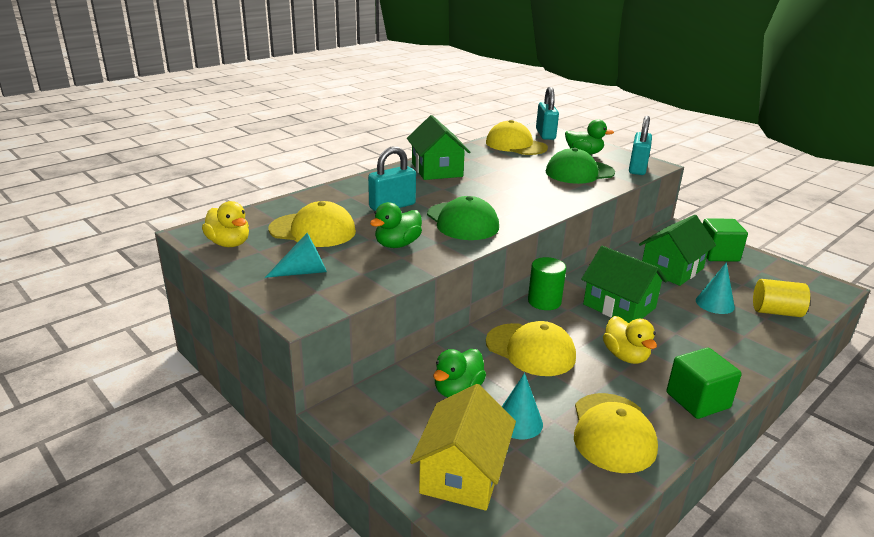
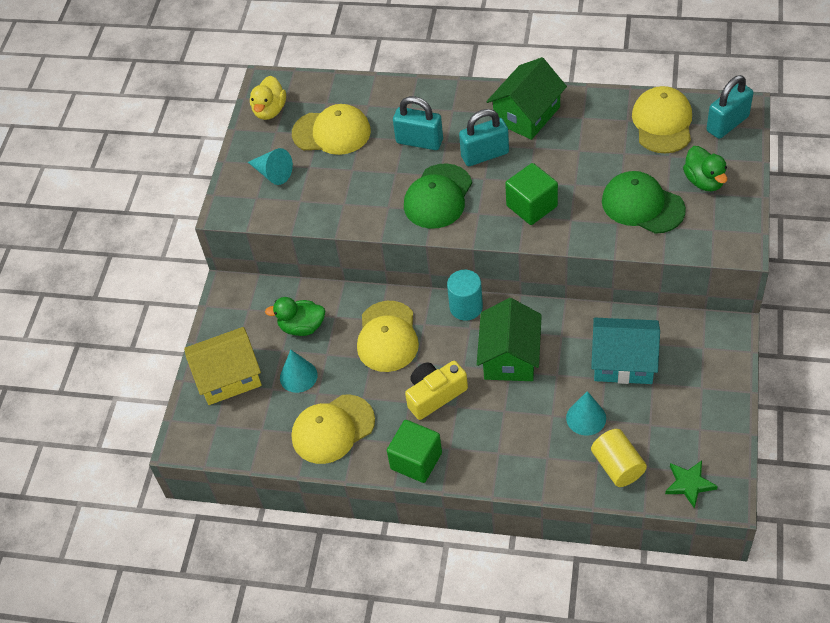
camera: 60 degrees right, 25 degrees up
(313, 230) = (332, 132): yellow cap -> yellow cap turned 60 degrees counterclockwise
(397, 244) = (359, 188): green duck -> none
(544, 301) = (466, 307): green cylinder -> turquoise cylinder
(625, 356) = (435, 395): yellow duck -> yellow camera
(637, 168) = (710, 239): turquoise padlock -> turquoise padlock (485, 155)
(671, 269) = (623, 362): green house -> turquoise house
(718, 254) = (701, 383): green cube -> green cube (531, 206)
(813, 294) = (689, 484): none -> green star

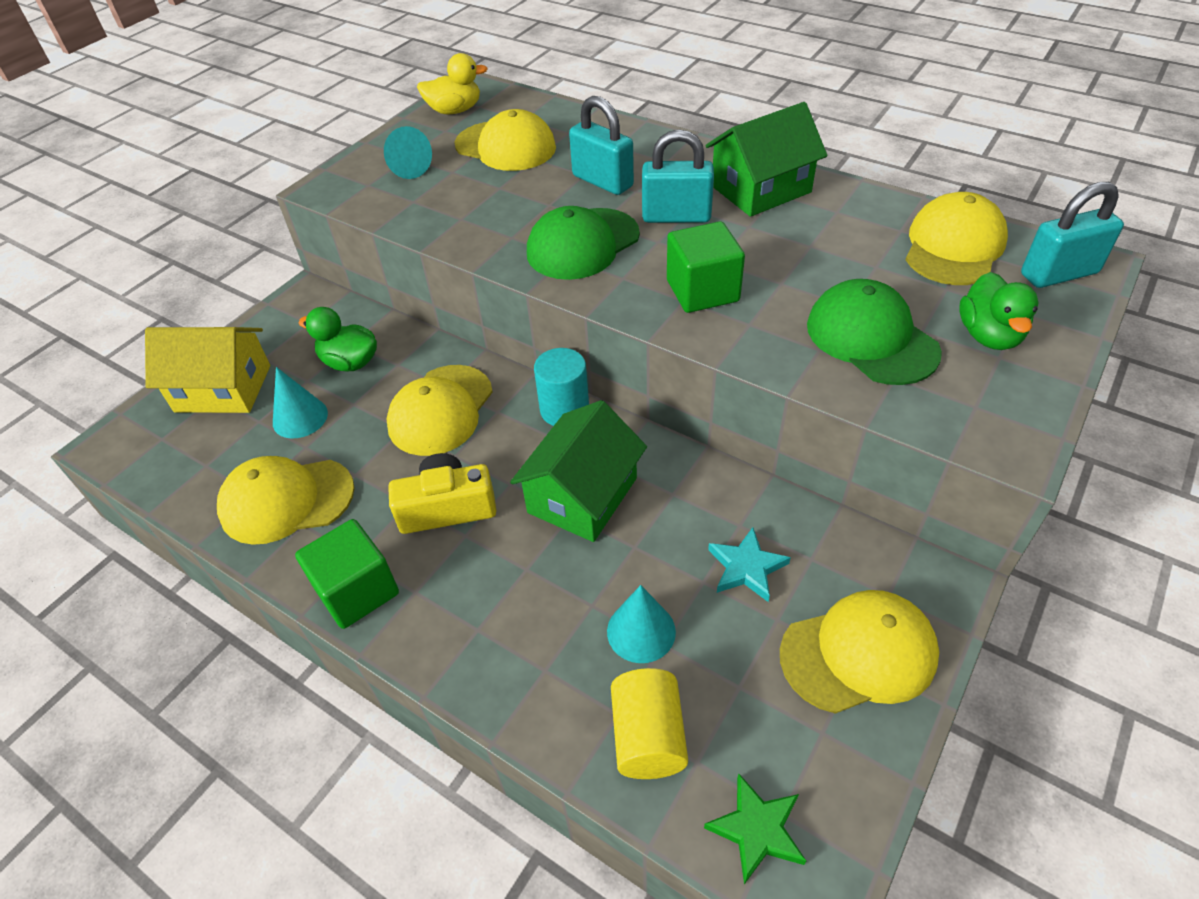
camera: 20 degrees right, 5 degrees down
(270, 110) = (455, 110): yellow duck -> yellow duck turned 135 degrees counterclockwise
(623, 362) = (746, 567): turquoise house -> turquoise star
(701, 384) = (859, 653): none -> yellow cap

